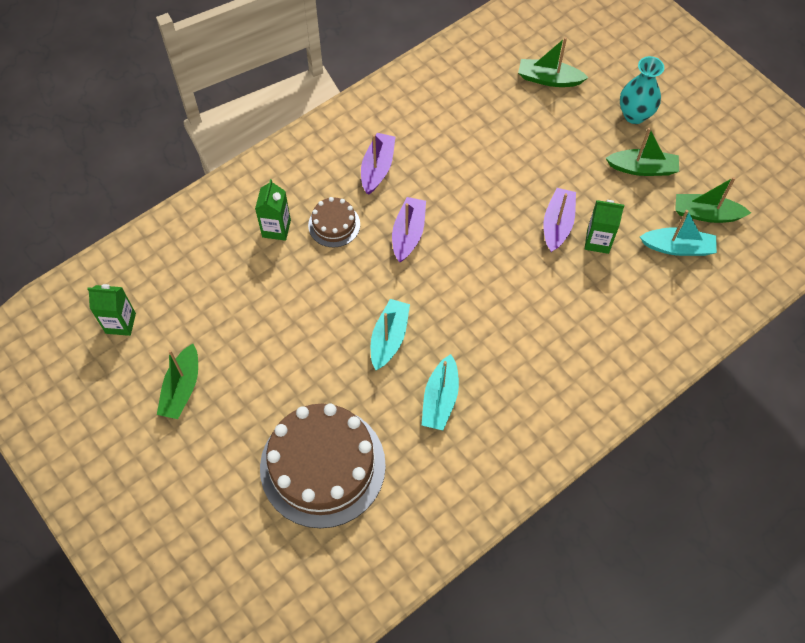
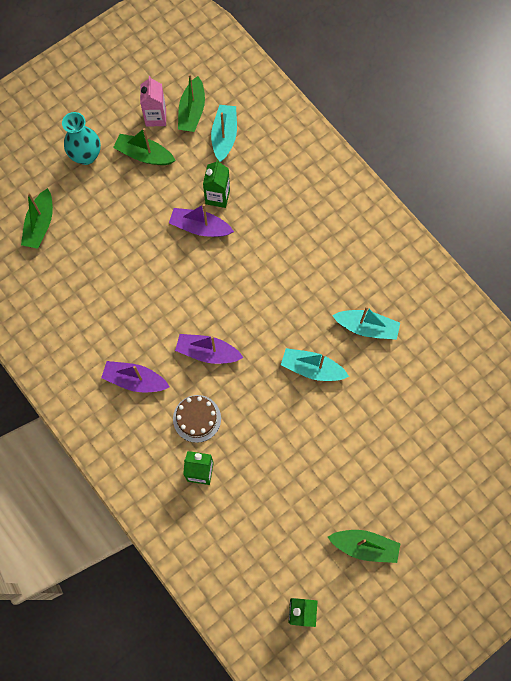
camera: 90 degrees left, 10 degrees up
(322, 466) = (429, 421): brown cake -> none
(642, 168) = (144, 155): green boat -> green boat turned 75 degrees counterclockwise
(692, 178) = (156, 117): none -> pink carton

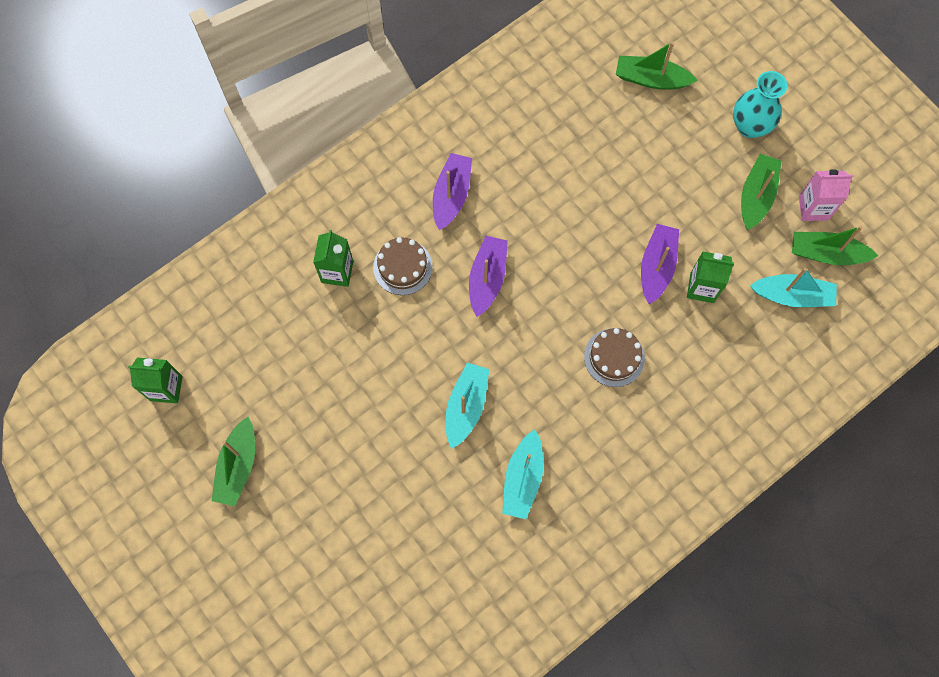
camera: 90 degrees right, 0 degrees up
(272, 260) = (614, 357): none -> brown cake

